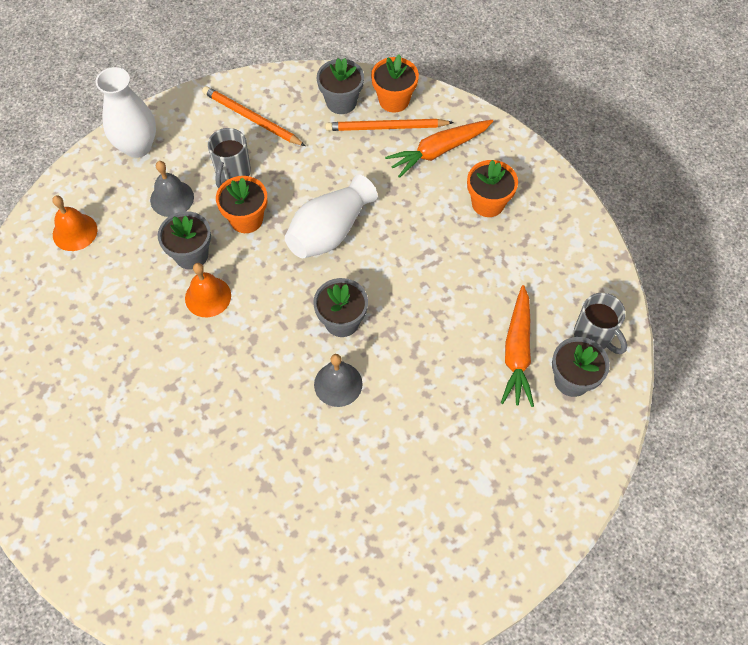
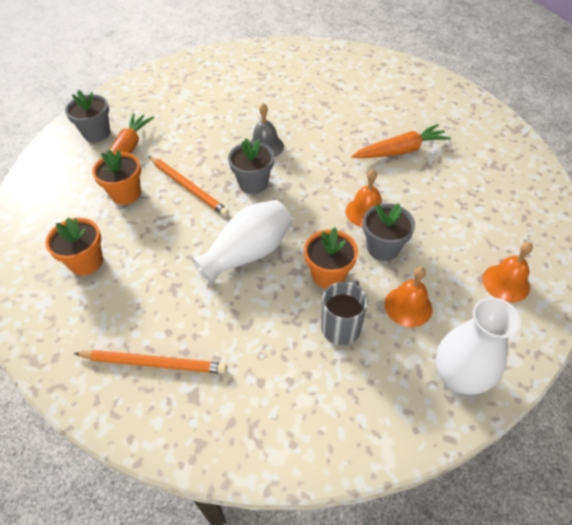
camera: 170 degrees left, 10 degrees down
(172, 198) = (408, 306): grey bell -> orange bell
(251, 118) = (316, 400): orange pencil -> orange pencil (188, 187)
(341, 102) = (197, 409): grey flower pot -> none
(394, 100) = (130, 402): orange flower pot -> orange flower pot (126, 194)
(439, 151) = (107, 324): orange carrot -> orange carrot (400, 151)
(594, 336) = (63, 155): grey mug -> none

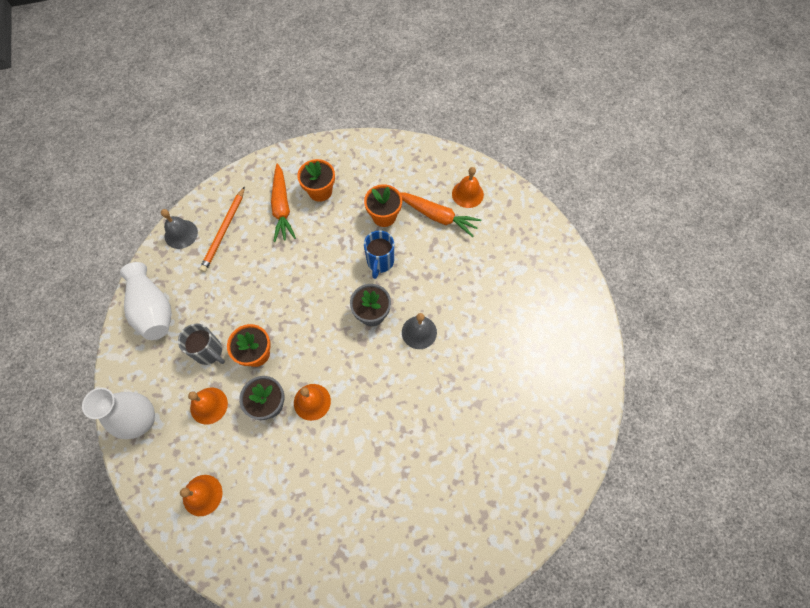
camera: 100 degrees right, 15 degrees up
(96, 133) = (467, 194): grey flower pot -> orange bell
(162, 426) = (181, 234): none -> grey bell
(188, 187) = (380, 262): orange pencil -> blue mug
(247, 253) = (295, 298): white vase -> white vase (153, 309)
(400, 151) = (384, 461): orange carrot -> orange carrot (282, 207)

